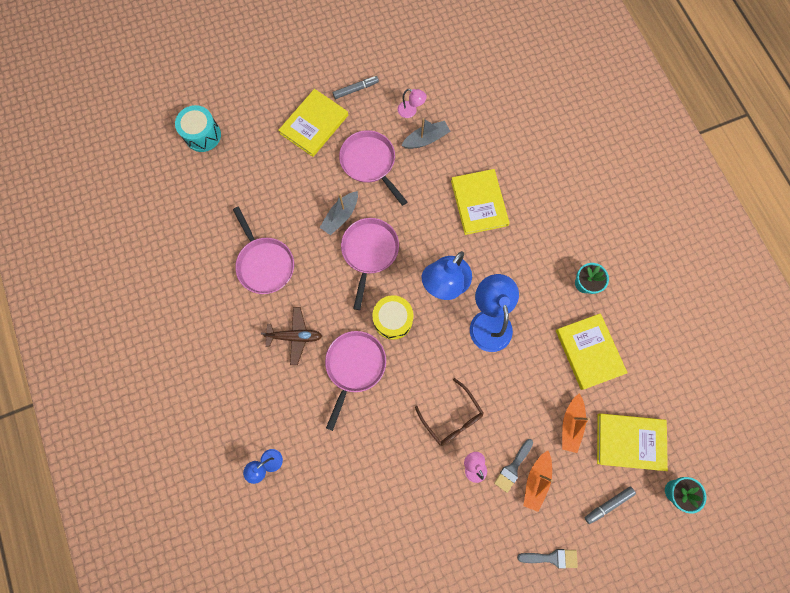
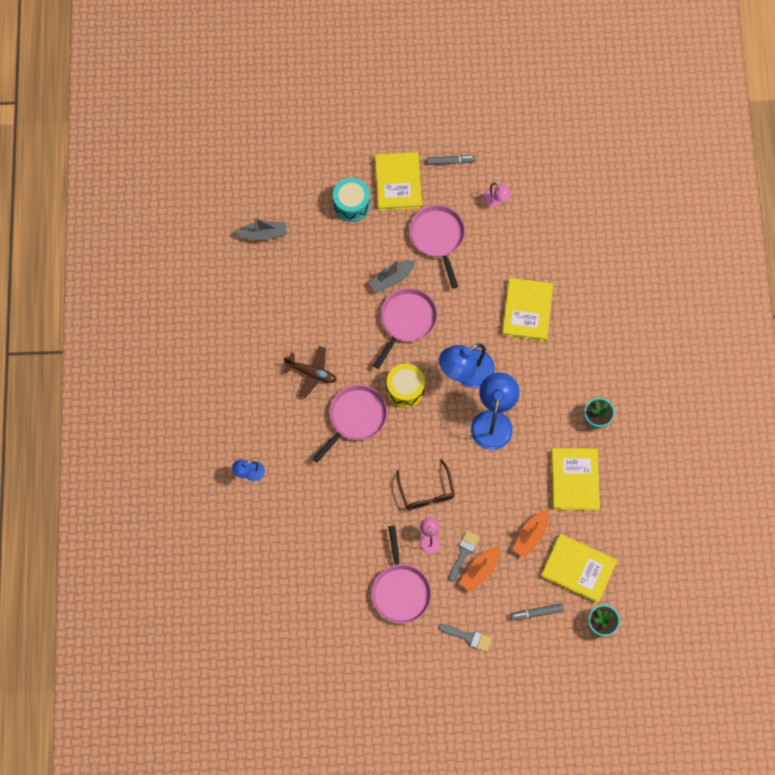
camera: 20 degrees right, 5 degrees down
(203, 135) = (289, 158): turquoise drum -> turquoise drum (351, 204)
(265, 264) = (306, 299): pink pan -> pink pan (400, 590)
(314, 124) = (398, 182): yellow book -> yellow book turned 60 degrees counterclockwise
(426, 139) = (500, 233): grey boat -> grey boat (263, 234)
(512, 467) = (464, 553): grey brush -> grey brush turned 150 degrees clockwise

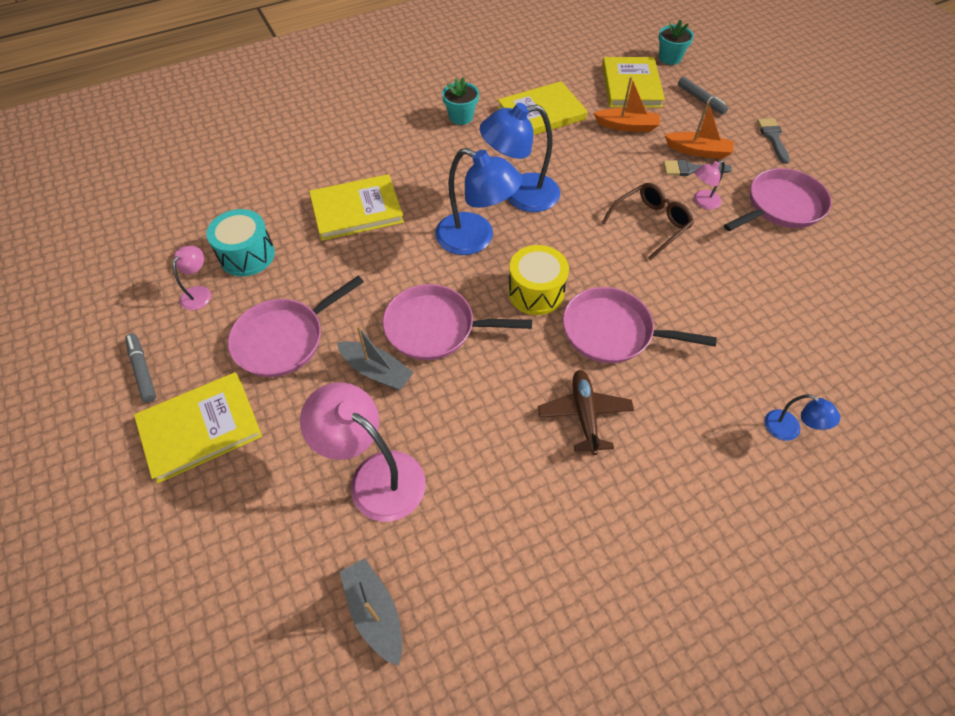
camera: 115 degrees left, 15 degrees down
(329, 256) = (375, 476): none -> pink lamp
(351, 204) = (263, 482): turquoise drum -> turquoise drum (247, 255)

